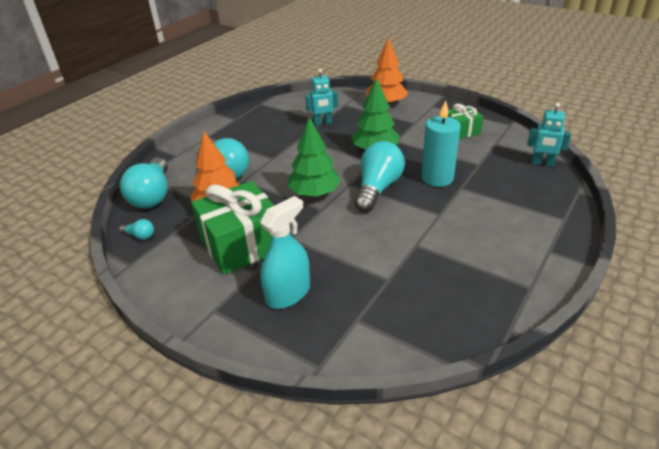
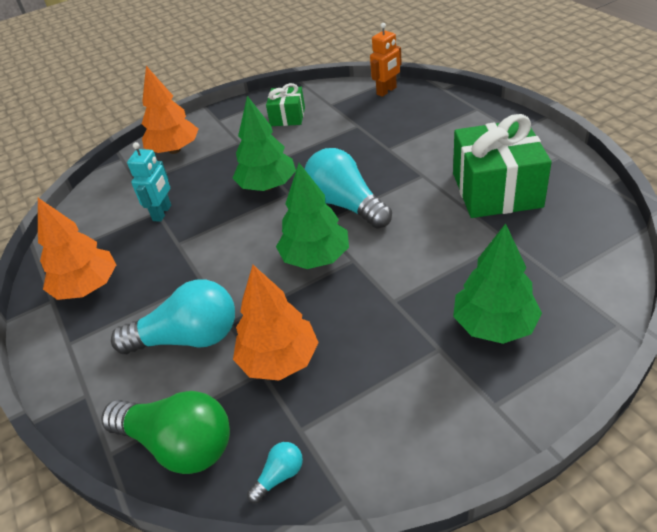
camera: 60 degrees left, 5 degrees up
(152, 195) = (179, 444): turquoise light bulb -> green light bulb
(242, 244) = (376, 351): green gift -> green gift (496, 190)
(249, 125) = (87, 287): none -> orange tree
(288, 293) = (494, 325): turquoise spray bottle -> green tree
(437, 178) = (360, 158): turquoise candle -> none
(542, 163) = (386, 91): turquoise robot -> orange robot

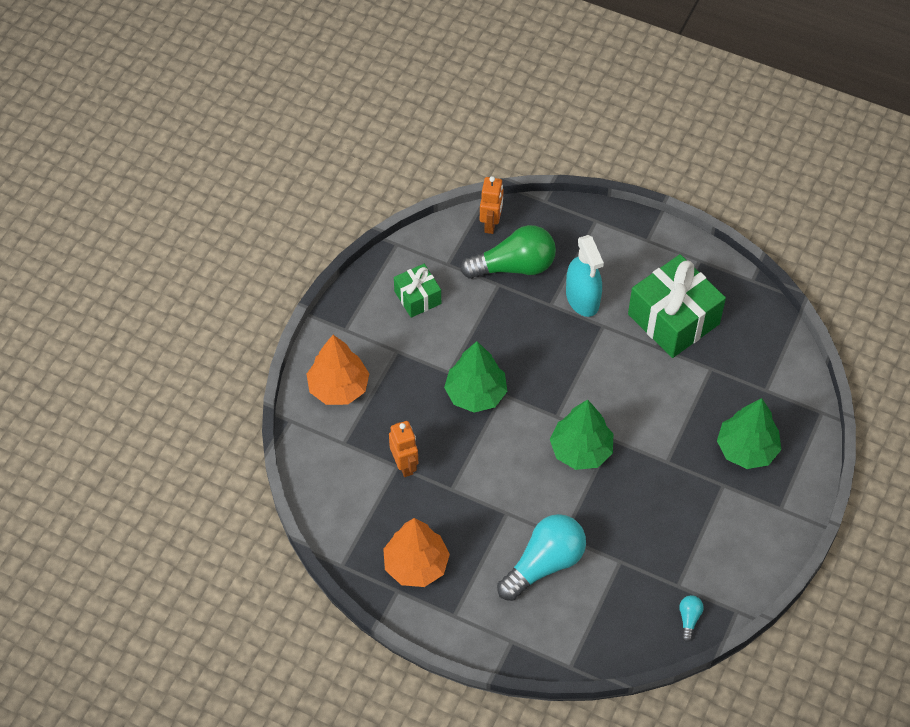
camera: 40 degrees left, 15 degrees up
(162, 213) = (404, 465): turquoise robot -> orange robot
(179, 444) = (610, 636): green light bulb -> green light bulb (514, 266)
(279, 360) = (625, 546): orange tree -> none
(345, 204) = (562, 386): turquoise light bulb -> none
(420, 152) = (582, 299): none -> turquoise spray bottle

